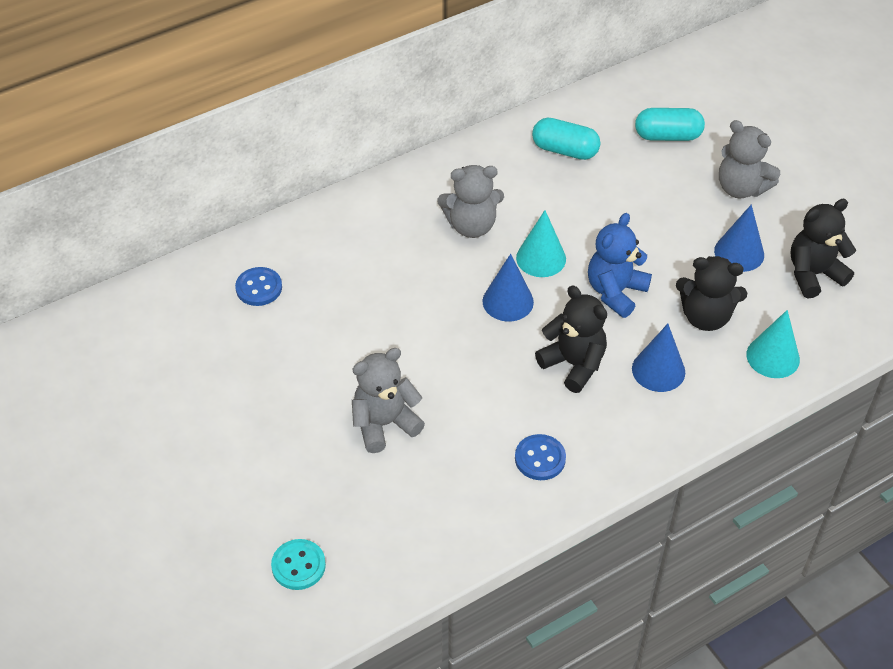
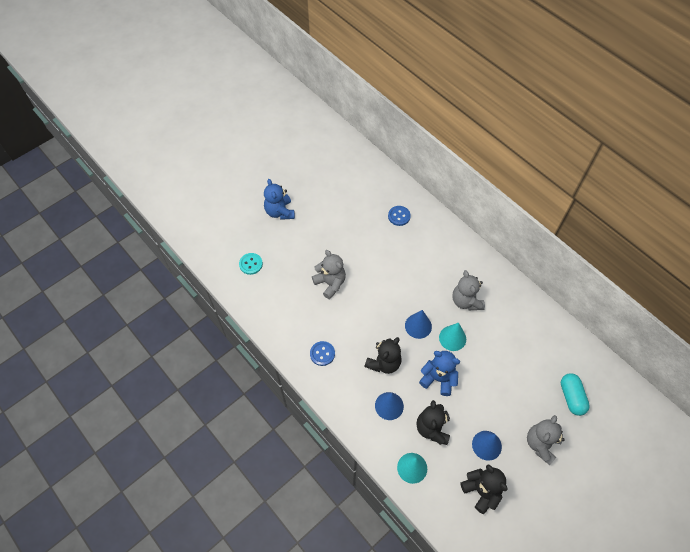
camera: 80 degrees right, 10 degrees up
(176, 494) = (280, 212): none -> blue teddy bear
(565, 150) = (539, 340): turquoise capsule -> none

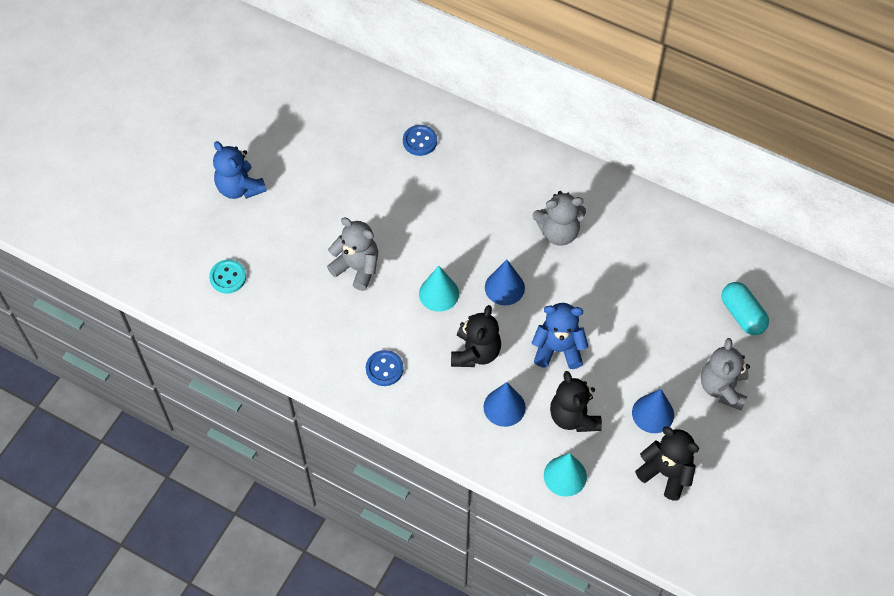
camera: 20 degrees left, 0 degrees up
(452, 338) = (558, 289): turquoise cone -> turquoise cone (439, 293)
(466, 301) = (558, 232): grey teddy bear -> grey teddy bear turned 60 degrees counterclockwise

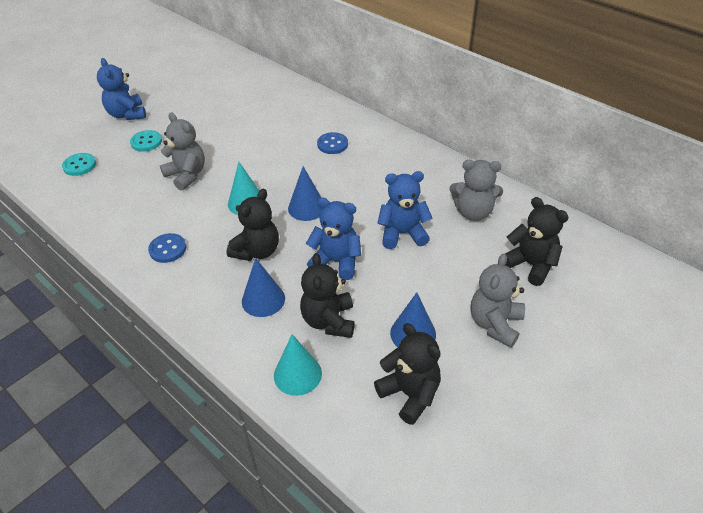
camera: 15 degrees right, 15 degrees down
(286, 227) = (146, 142): none -> turquoise button
(420, 141) = (282, 107): blue button -> blue button (332, 144)
(558, 232) = (371, 177): grey teddy bear -> grey teddy bear (473, 212)
(612, 301) = (402, 233): none -> blue teddy bear
(742, 315) = (530, 265): turquoise capsule -> black teddy bear

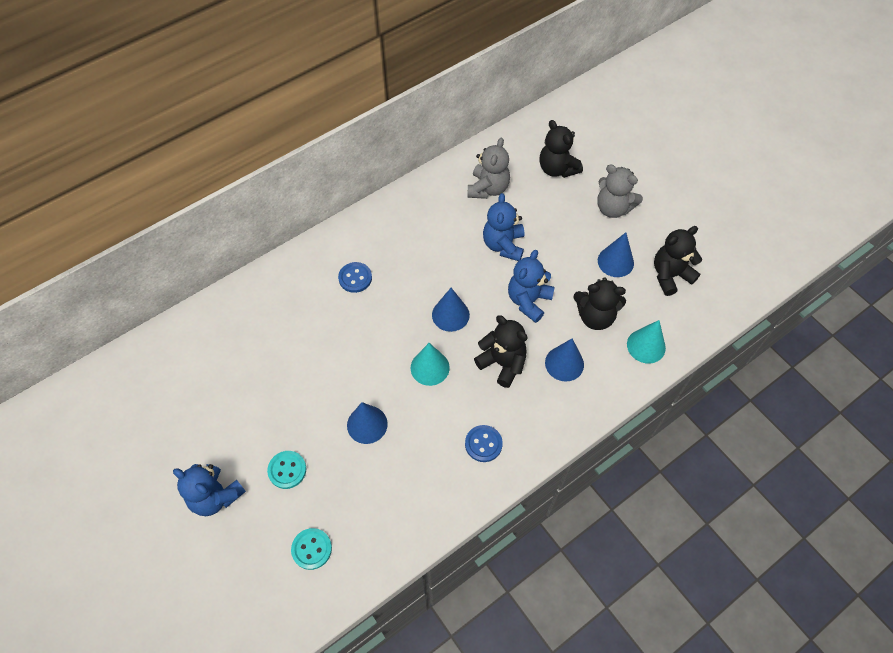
camera: 80 degrees left, 15 degrees up
(127, 114) = (215, 496): blue teddy bear -> blue teddy bear turned 45 degrees clockwise
(187, 175) = (367, 424): grey teddy bear -> blue cone
(530, 265) = (557, 169): black teddy bear -> black teddy bear turned 90 degrees counterclockwise

